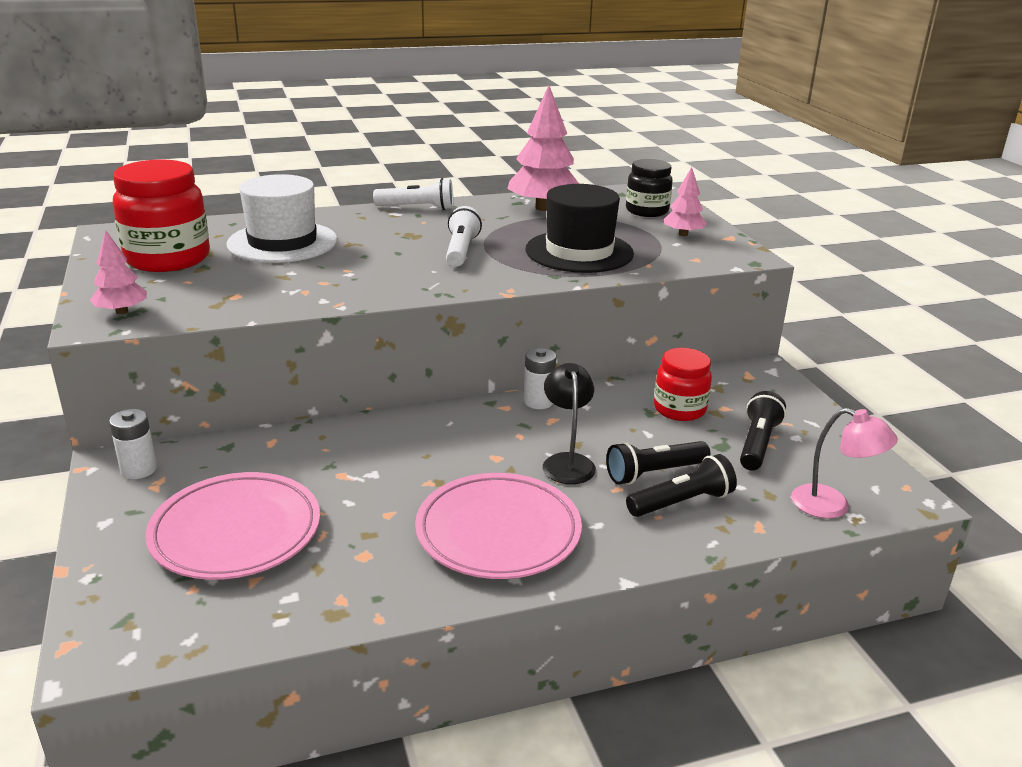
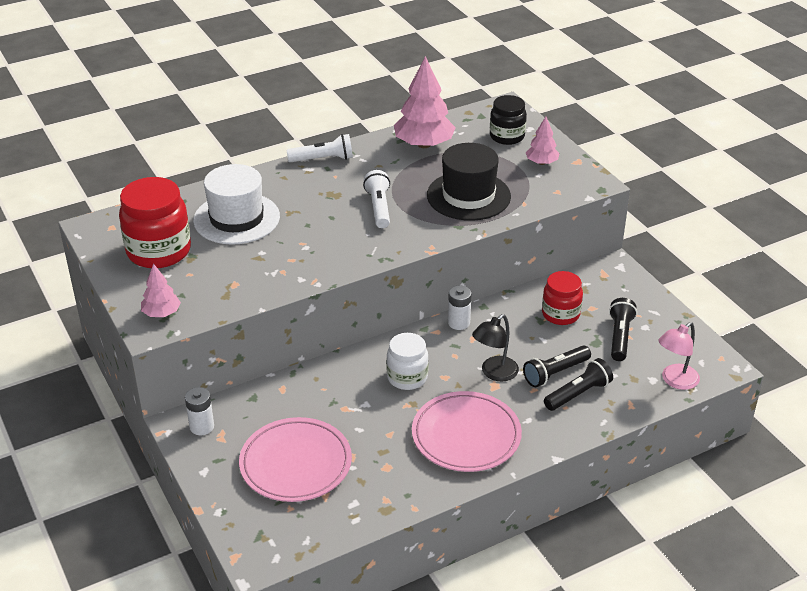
camera: 10 degrees left, 10 degrees up
(444, 451) = (407, 377): none -> white jar
(567, 462) = (494, 373): black lamp -> black lamp turned 120 degrees counterclockwise
(832, 506) = (675, 381): pink lamp -> pink lamp turned 120 degrees clockwise

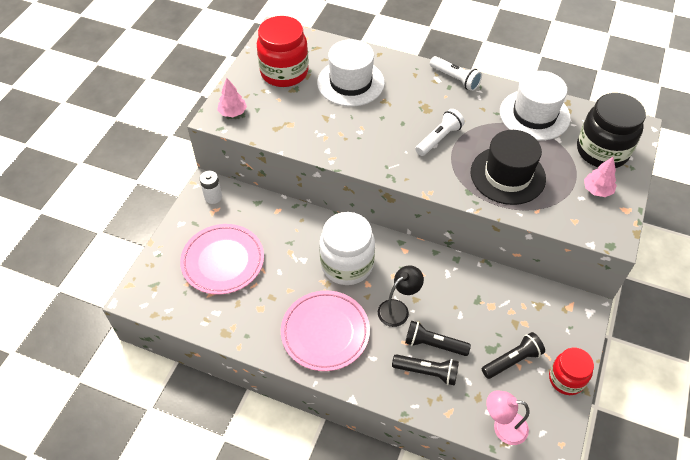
camera: 50 degrees right, 15 degrees up
(407, 377) = (347, 264): white jar -> white jar, size x1.62
(424, 144) = (534, 115): pink tree -> white hat
(458, 323) = (425, 256): white battery -> none
(494, 373) = (398, 309): black lamp -> black lamp turned 135 degrees clockwise
(507, 136) = (602, 151): black jar -> black jar, size x1.62
(560, 314) = (497, 308): red jar -> red jar (566, 379)

